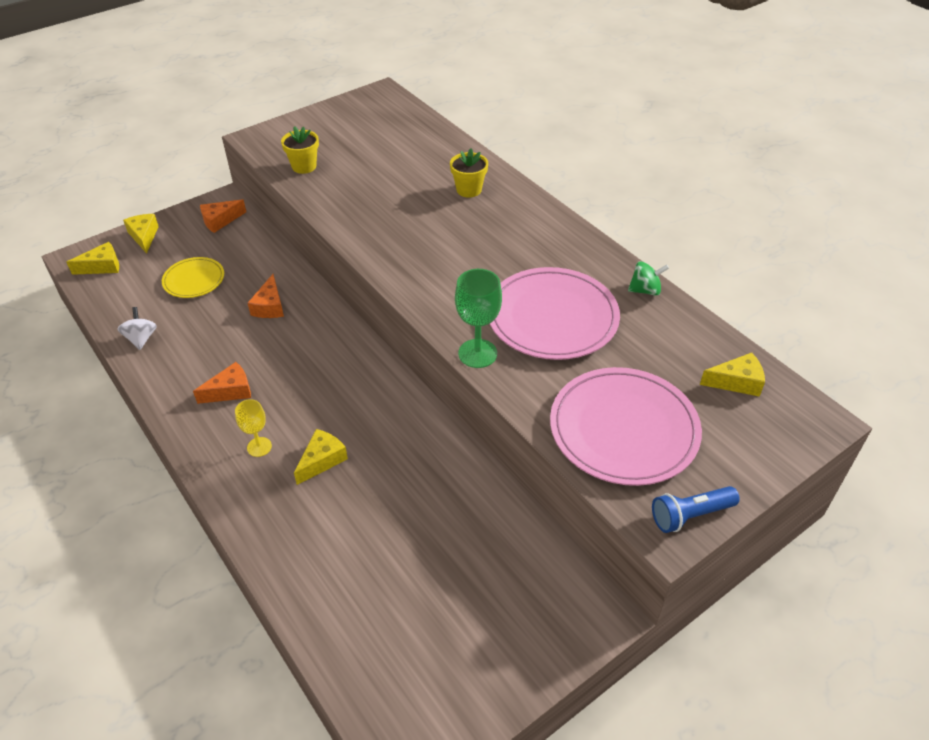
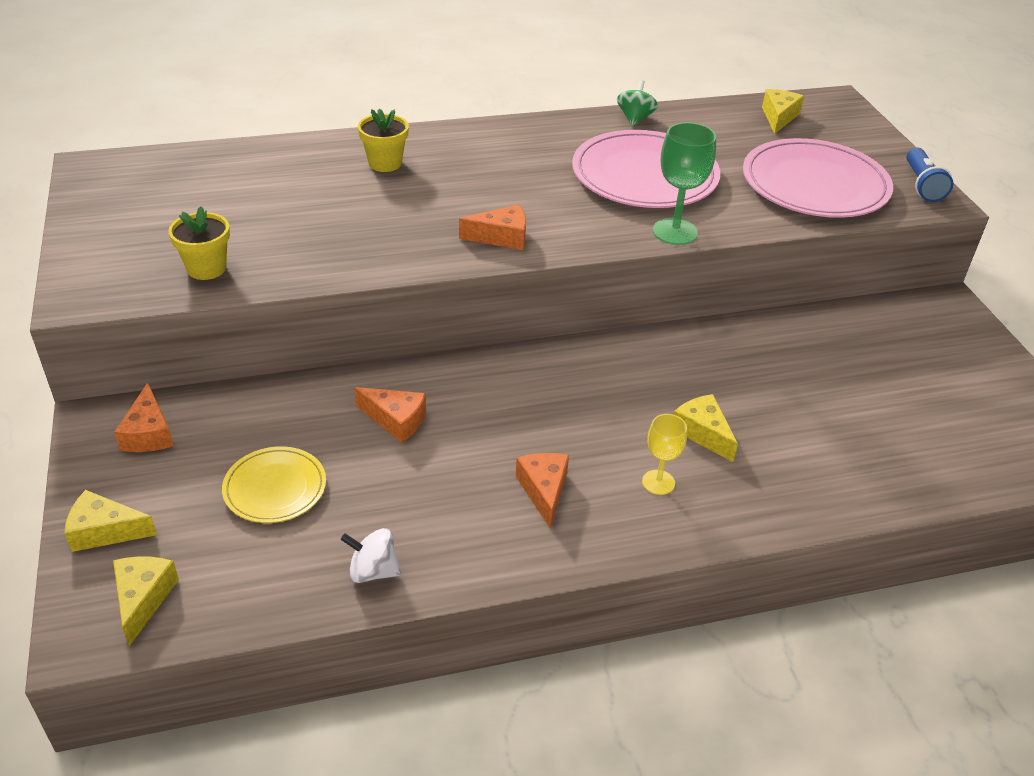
camera: 70 degrees left, 5 degrees down
(410, 267) = (501, 237): none -> orange cheese

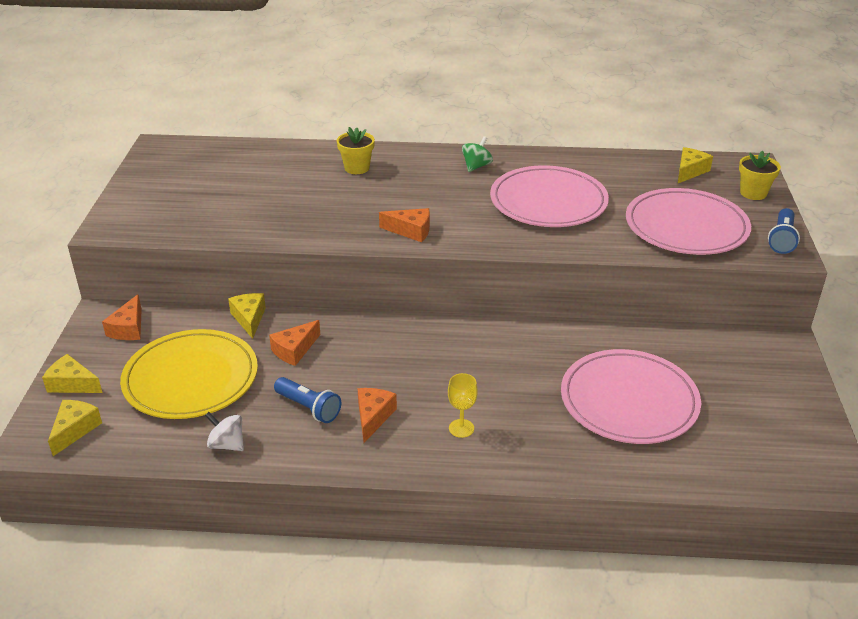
camera: 20 degrees right, 5 degrees down
(206, 268) = (196, 222): yellow flower pot -> yellow flower pot (753, 193)
(275, 488) = (191, 378): yellow plate -> yellow plate, size x1.84
(396, 420) = (294, 350): orange cheese -> orange cheese turned 90 degrees clockwise
(455, 496) = (309, 408): none -> blue flashlight
(635, 118) = (567, 158): green spinning top -> green spinning top (476, 166)
(675, 232) = (546, 246): green goblet -> none
(703, 433) = (516, 401): yellow cheese -> yellow cheese (249, 319)
(827, 407) = (629, 401): none -> pink plate

